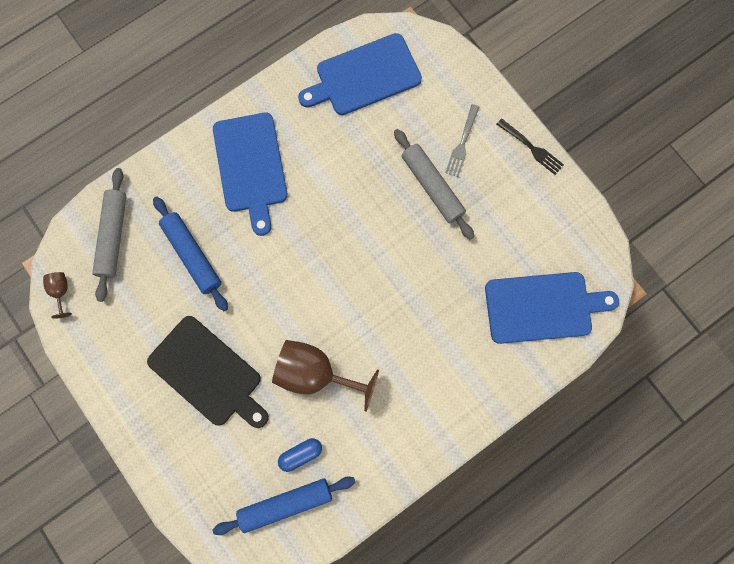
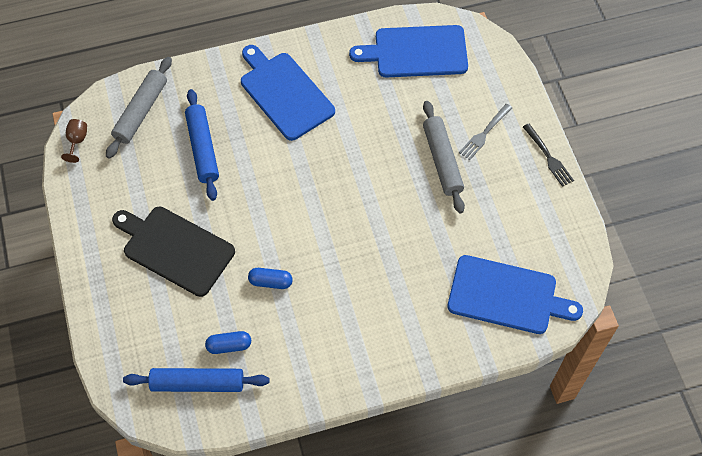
camera: 20 degrees right, 15 degrees down
(208, 373) = (175, 249): black cutting board -> black cutting board turned 150 degrees clockwise
(251, 166) = (284, 93): blue cutting board -> blue cutting board turned 135 degrees clockwise
(315, 374) = (270, 282): brown goblet -> blue capsule

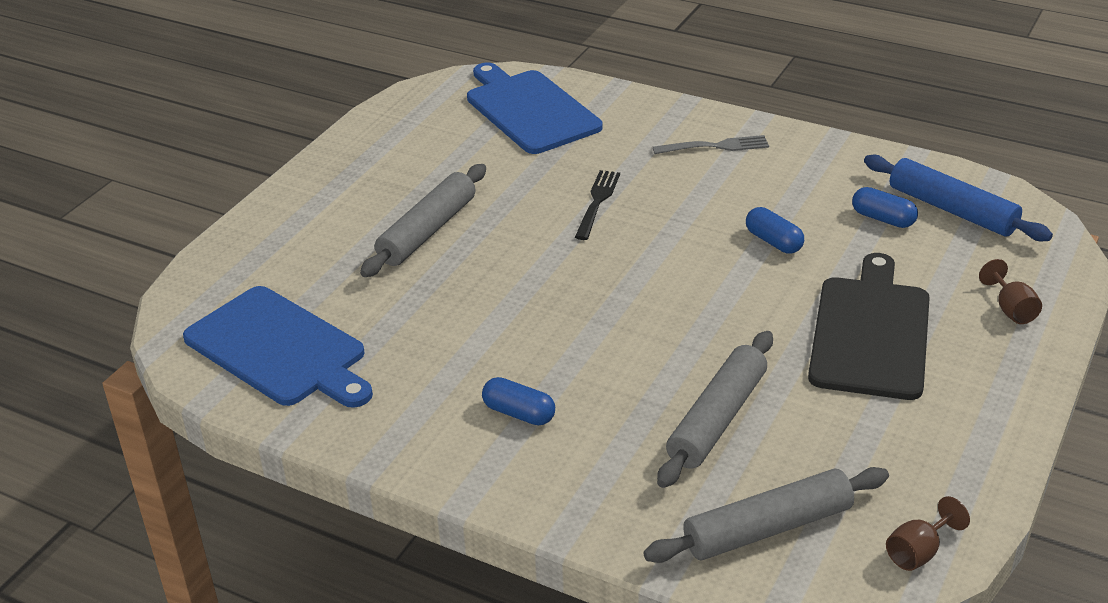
camera: 135 degrees left, 25 degrees down
(118, 317) = (1011, 309): none -> brown goblet
(175, 249) = (870, 333): black cutting board -> black cutting board turned 150 degrees counterclockwise
(202, 148) = (717, 419): blue rolling pin -> grey rolling pin
(284, 93) = (519, 413): blue cutting board -> blue capsule
(484, 133) = (343, 226): grey fork -> grey fork (716, 146)
(548, 157) = (314, 172): black fork -> black fork (597, 202)

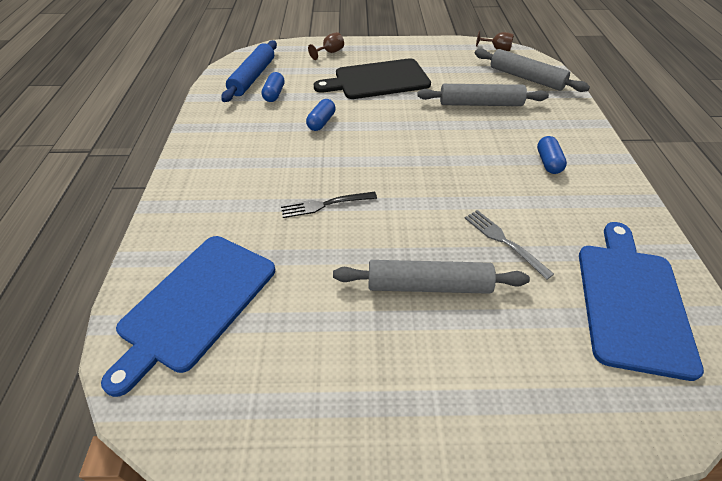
camera: 120 degrees left, 10 degrees up
(716, 146) = (219, 172): grey fork -> grey fork (503, 241)

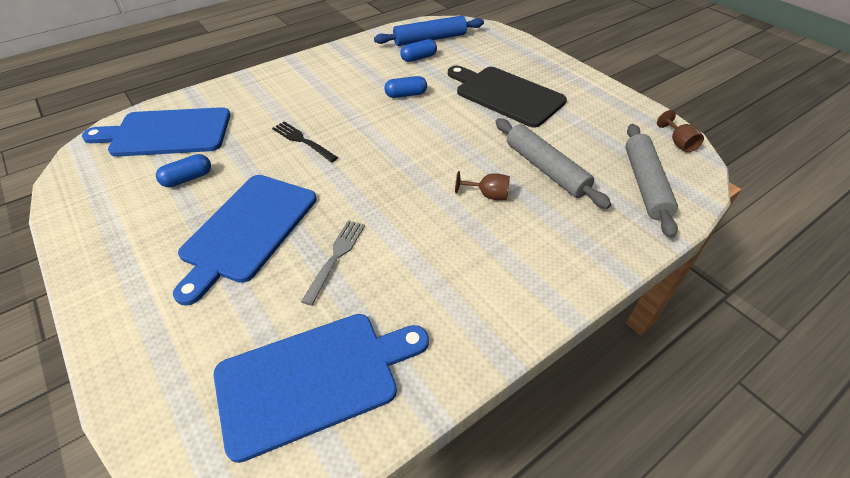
camera: 55 degrees right, 0 degrees up
(330, 52) = (517, 54): brown goblet -> brown goblet (487, 195)
(428, 285) = (248, 230): grey rolling pin -> blue cutting board
(548, 162) = (491, 251): blue capsule -> blue capsule (187, 179)

